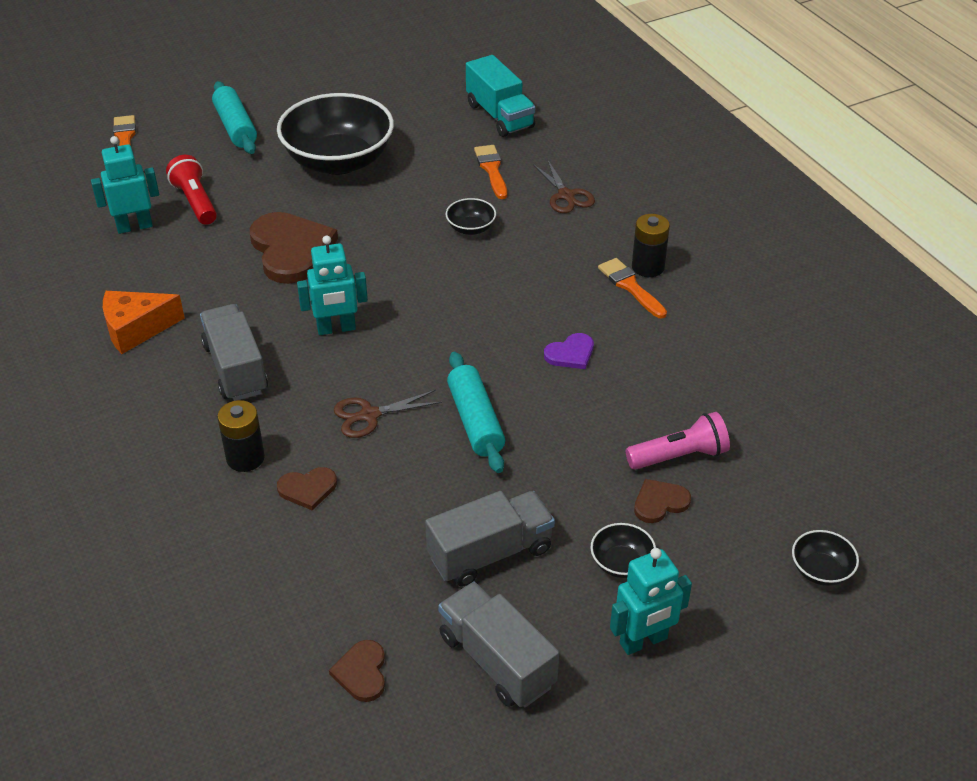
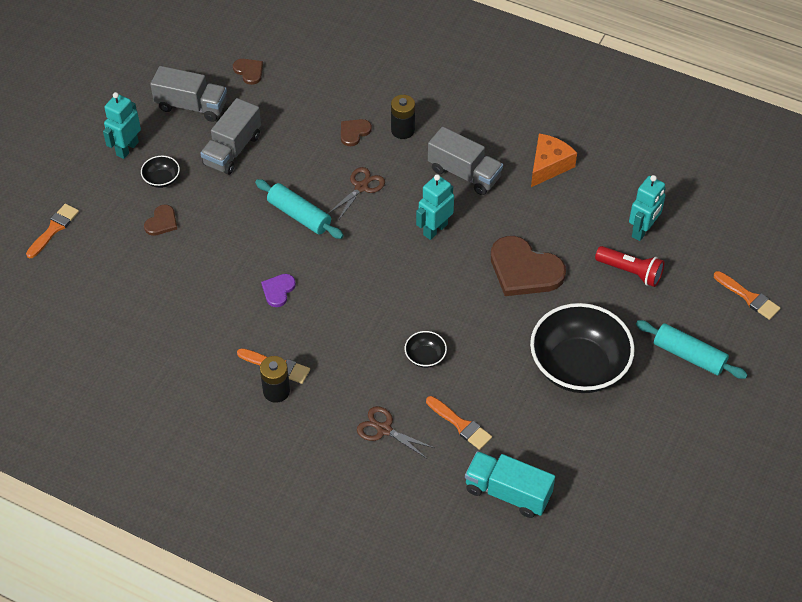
camera: 145 degrees right, 10 degrees up
(679, 456) = (167, 256): pink flashlight -> none
(821, 570) = (54, 229): black bowl -> orange brush

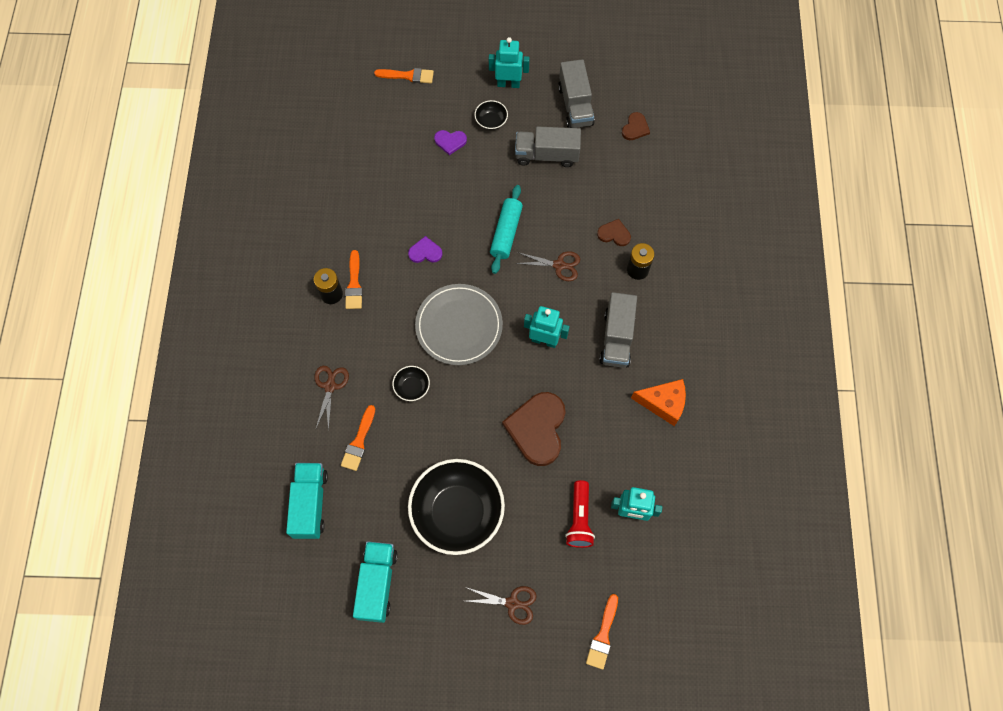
camera: 65 degrees right, 15 degrees up
(162, 222) = (450, 141): brown heart -> purple heart
(379, 292) = (459, 326): none -> grey plate
(621, 461) = (377, 584): none -> turquoise truck
(689, 355) = (512, 603): turquoise rolling pin -> brown scissors

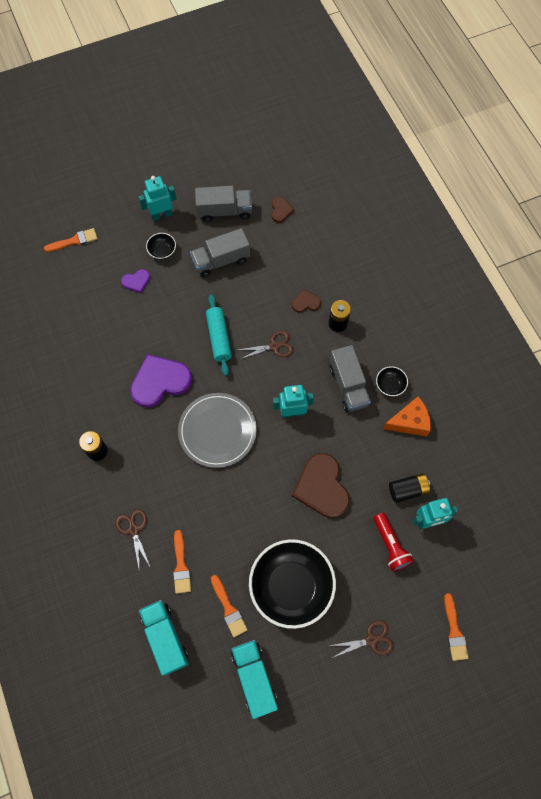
camera: 25 degrees left, 0 degrees up
(354, 284) = (112, 434): orange brush -> orange brush (228, 608)
(412, 387) = (203, 499): black bowl -> black bowl (390, 385)
(425, 252) = (160, 381): purple heart -> purple heart, size x2.04
(575, 105) = (224, 211): grey truck -> grey truck turned 60 degrees counterclockwise
(626, 472) = (408, 490): none -> black battery

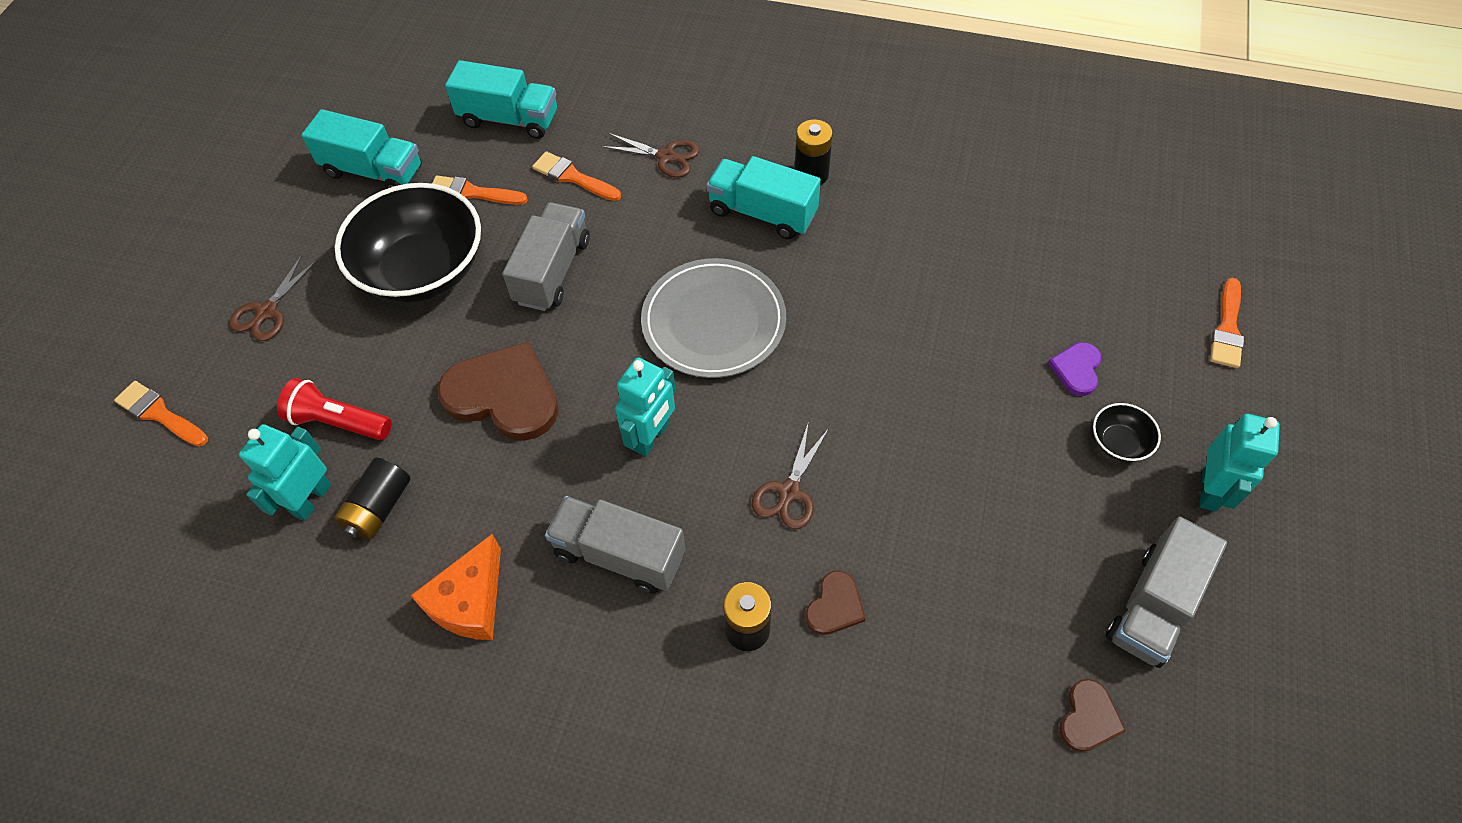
camera: 130 degrees right, 10 degrees down
(139, 456) = (762, 213): none -> turquoise truck
(160, 381) = (858, 298): purple heart -> none
(219, 338) = (872, 421): turquoise rolling pin -> none
(221, 260) = (1033, 523): grey truck -> grey truck (552, 271)
(281, 210) = (1088, 718): brown heart -> brown heart turned 105 degrees counterclockwise
(390, 385) = (557, 624): black bowl -> none

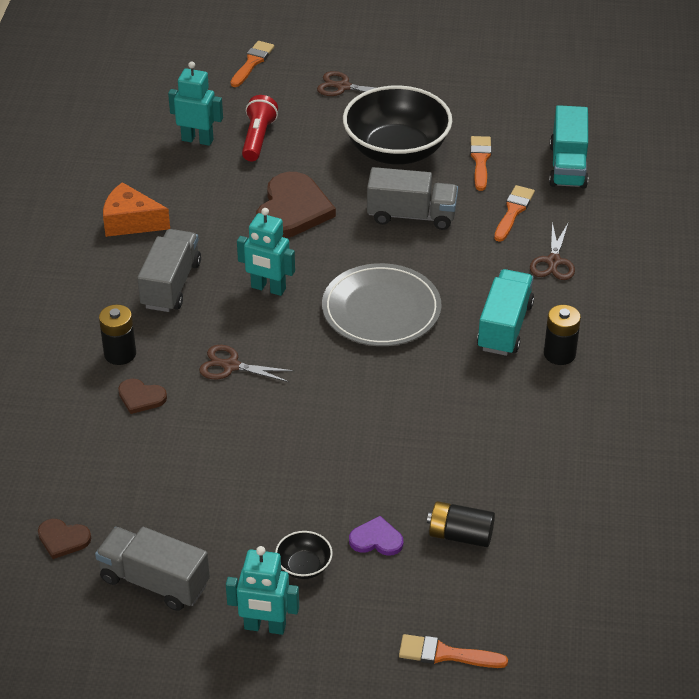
camera: 80 degrees right, 15 degrees down
(373, 171) = (488, 107): turquoise truck -> none
(379, 508) = (194, 170): black battery -> black battery (460, 535)

